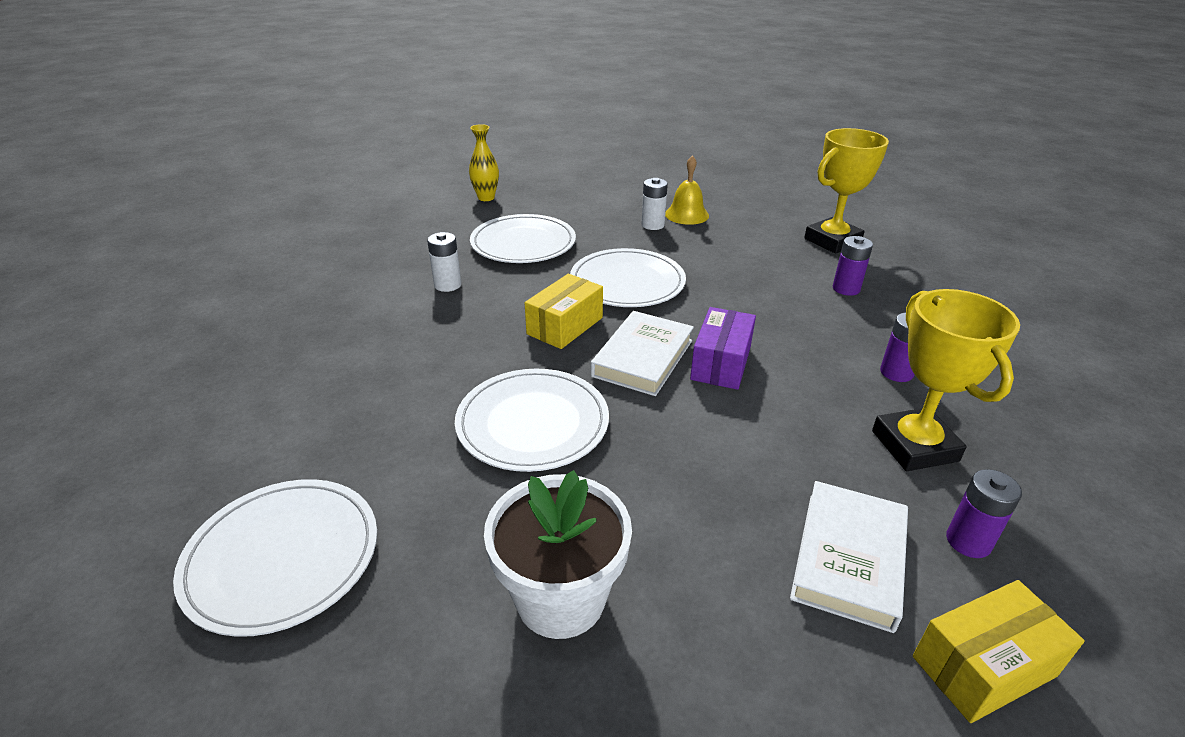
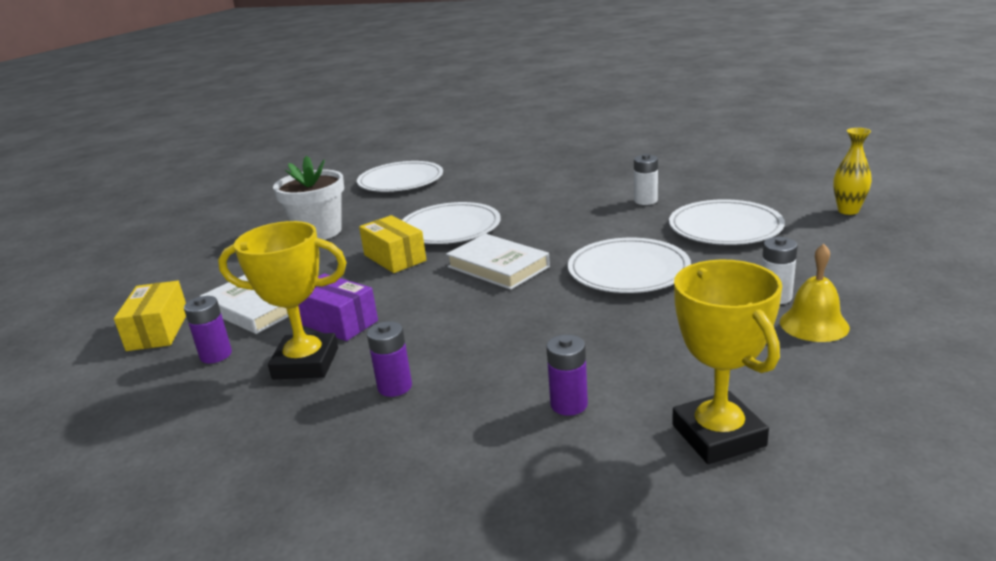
camera: 110 degrees right, 10 degrees down
(565, 326) = (561, 241): yellow box -> yellow box (394, 258)
(721, 363) = (470, 298): purple box -> purple box (338, 322)

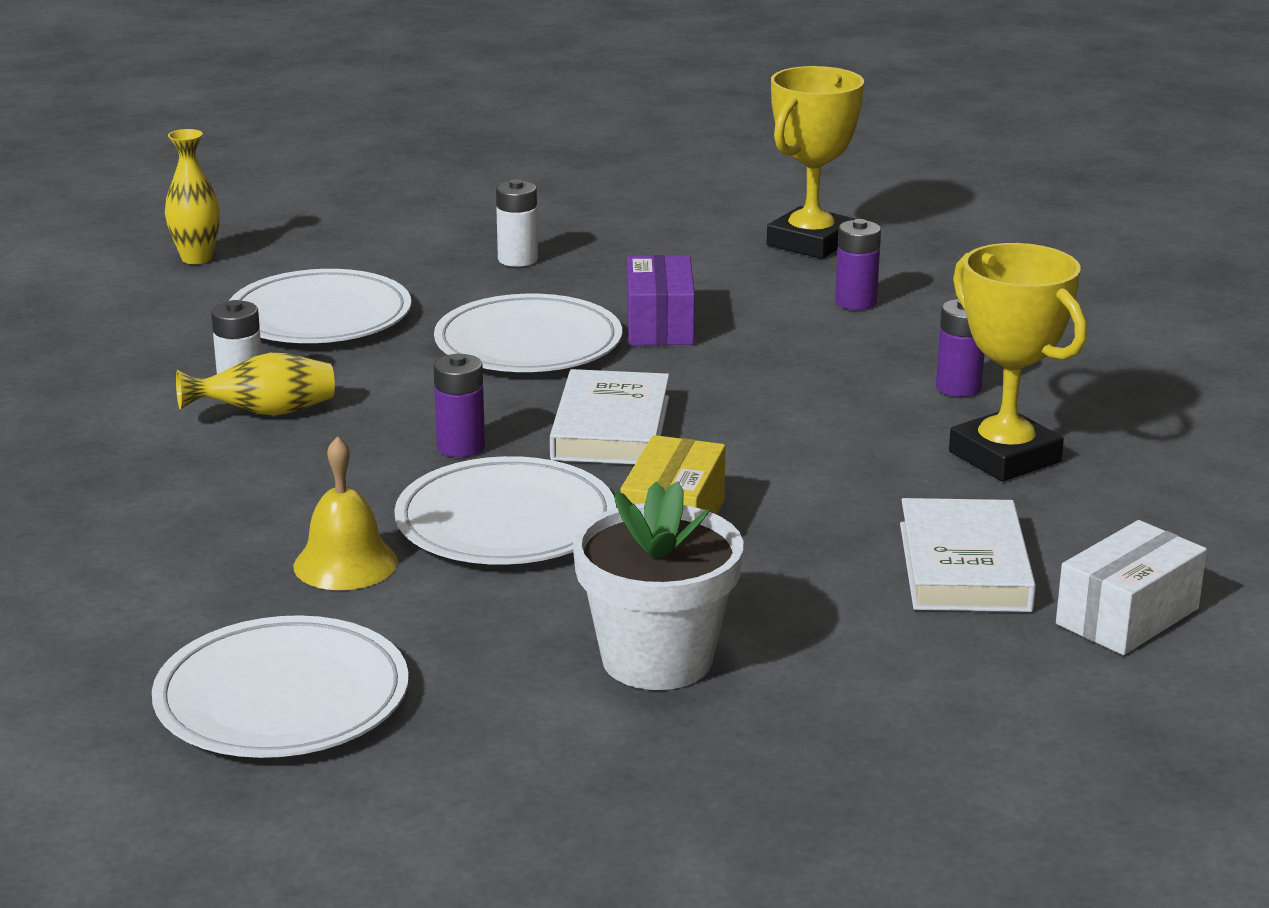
camera: 130 degrees left, 0 degrees up
(158, 330) = (1127, 616): yellow box -> white box
(216, 355) = (1088, 528): purple battery -> purple battery (461, 447)
(338, 322) = (900, 480): purple box -> purple box (659, 325)
(613, 202) = (266, 413): none -> yellow vase
(814, 324) = (564, 237): yellow bell -> yellow bell (345, 563)

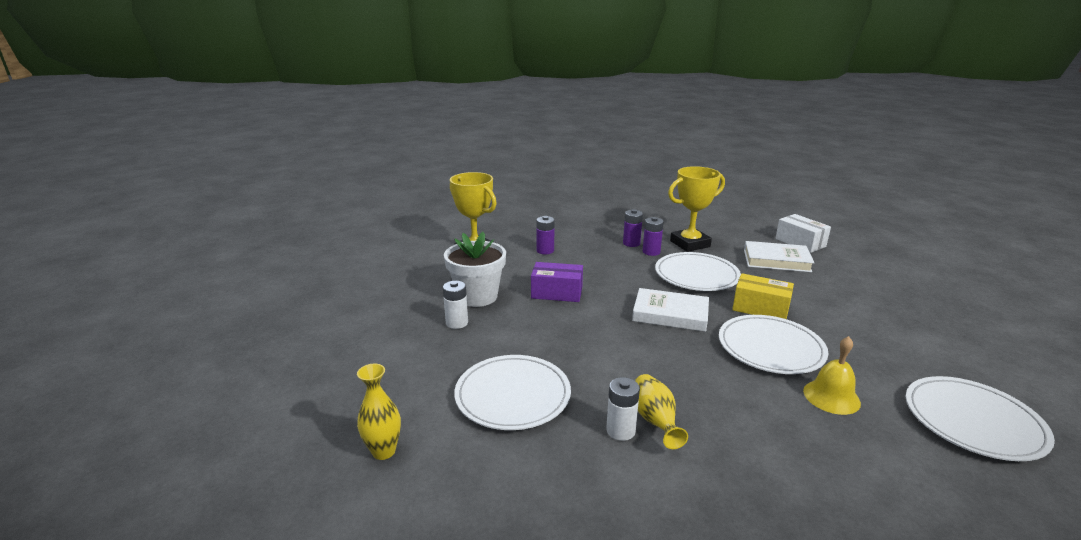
camera: 80 degrees left, 0 degrees up
(461, 447) = (694, 355): purple battery -> purple battery (651, 252)
(528, 343) = (570, 328): white plate -> white plate (696, 275)
(657, 660) = (876, 322): white flower pot -> white flower pot (477, 296)

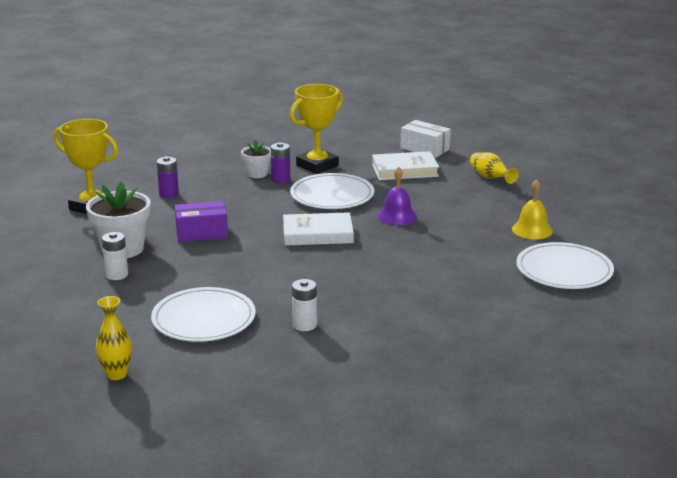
camera: 20 degrees left, 0 degrees up
(631, 243) = (257, 174): purple battery -> white flower pot
(655, 420) = (329, 313): yellow vase -> yellow vase (490, 178)
(760, 308) = (397, 216): yellow box -> purple bell
(770, 348) = (411, 246): white plate -> none
(831, 396) = (462, 273): yellow bell -> yellow bell (532, 230)

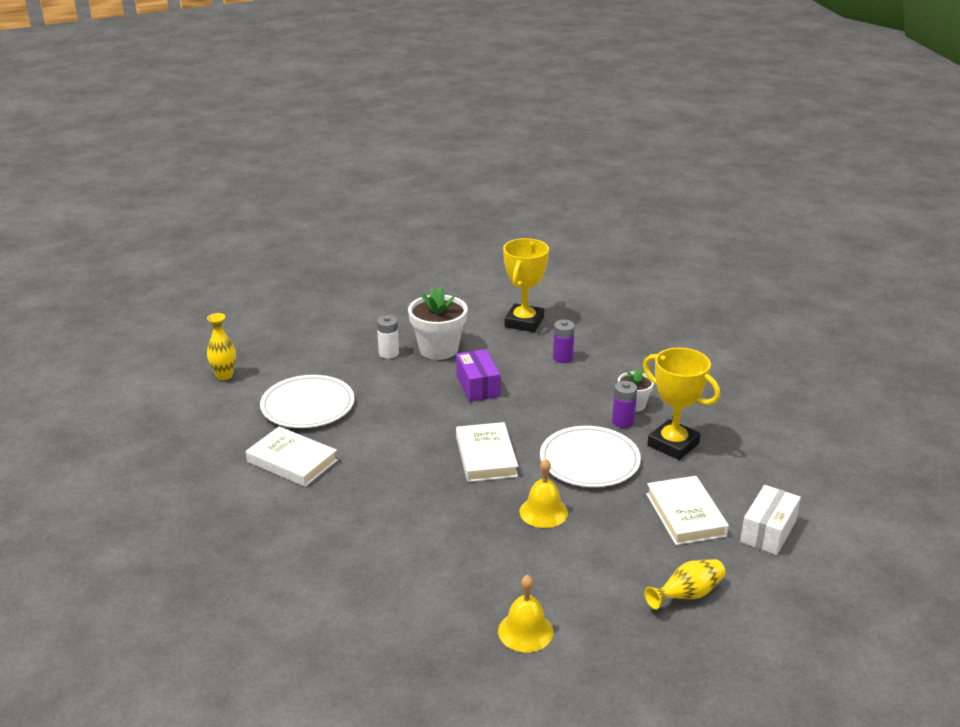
camera: 85 degrees right, 5 degrees up
(304, 325) = (292, 461): white battery -> white book
(397, 216) = (543, 512): purple bell -> yellow bell
(564, 270) = (411, 656): white plate -> none

